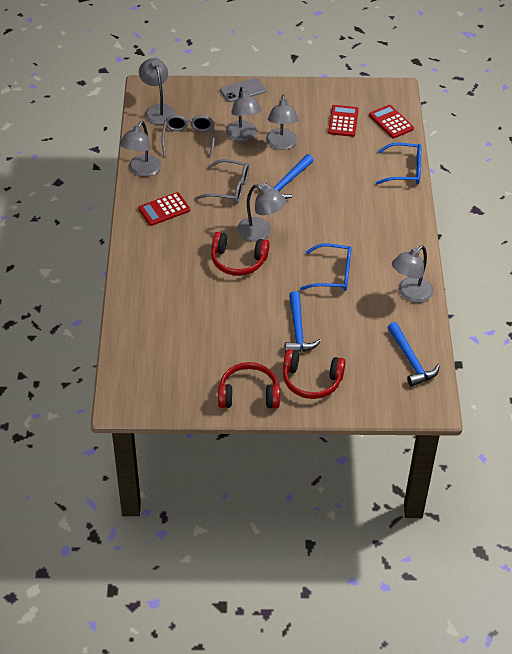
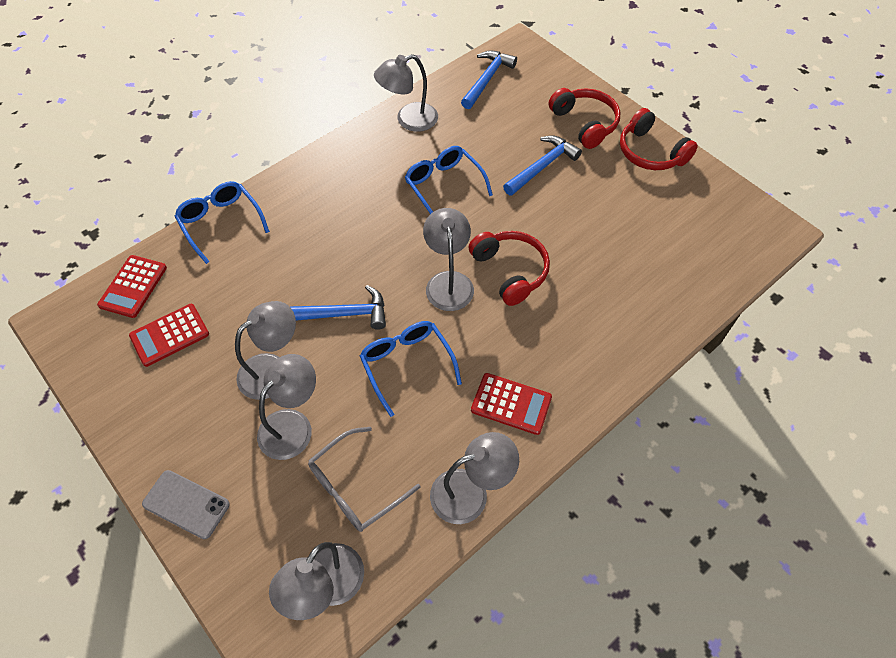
camera: 130 degrees left, 10 degrees up
(229, 188) = (406, 364): grey glasses -> blue glasses
(410, 294) = (409, 120): grey lamp -> grey lamp turned 150 degrees clockwise

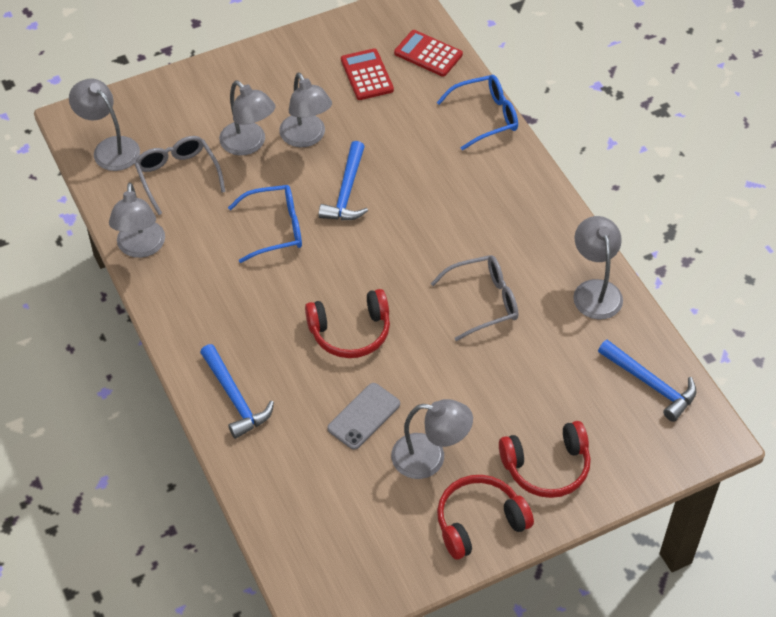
camera: 105 degrees right, 5 degrees down
(186, 504) = (208, 77): grey phone -> grey phone (364, 416)
(443, 185) = (484, 301): blue glasses -> grey glasses
(448, 282) = (355, 278): grey lamp -> grey lamp (430, 458)
(511, 404) = (206, 295): red calculator -> none
(542, 166) = (487, 401): blue hammer -> blue hammer (235, 398)

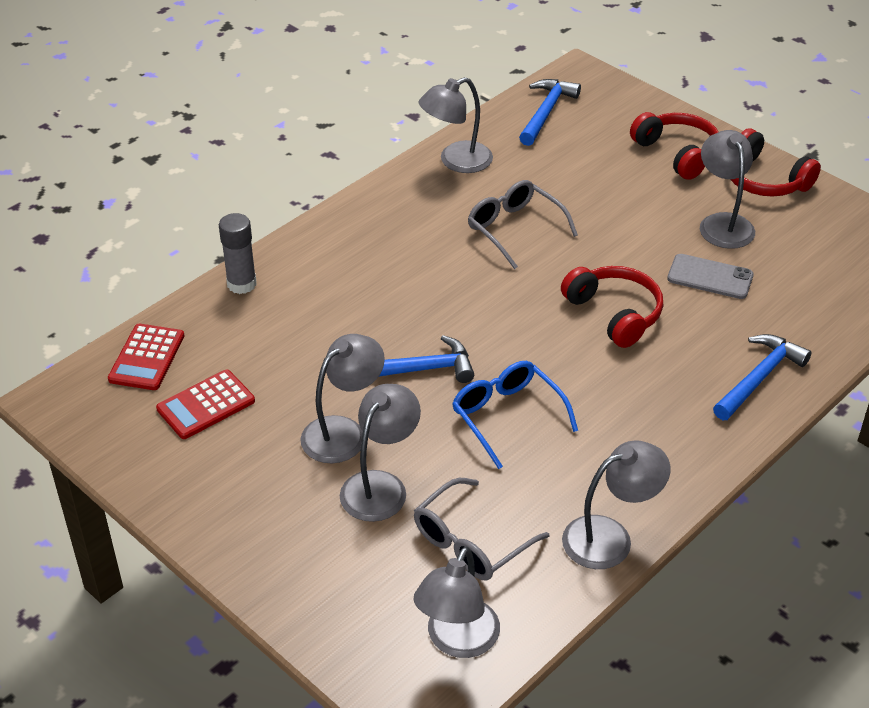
camera: 110 degrees left, 10 degrees down
(486, 117) = (241, 284): blue glasses -> grey glue stick

